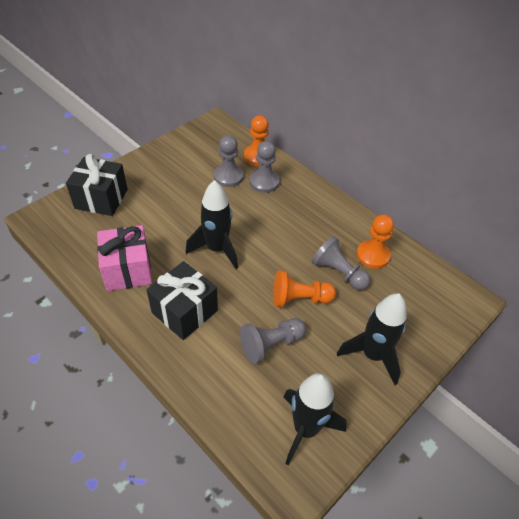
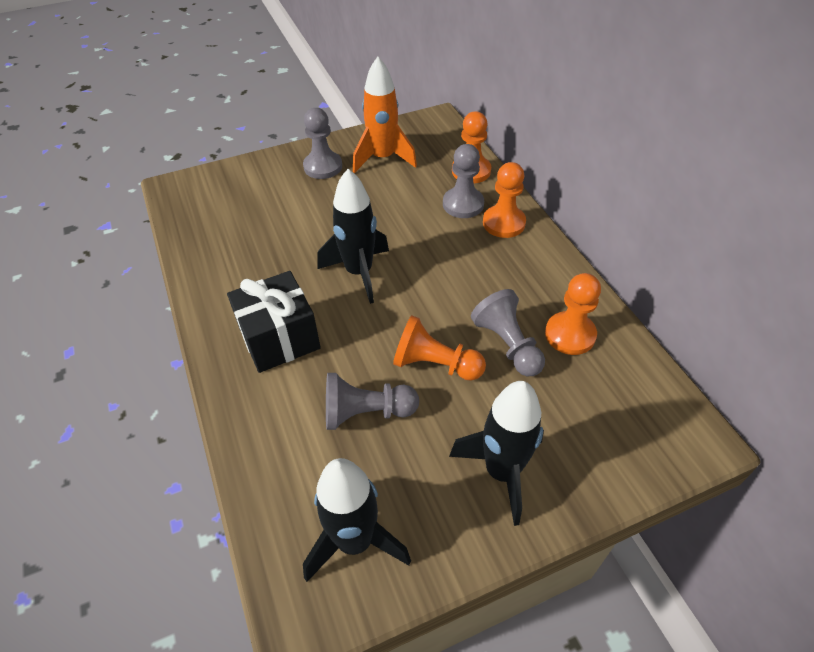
camera: 25 degrees right, 0 degrees up
(101, 199) = (254, 182): black gift -> none
(128, 270) = (240, 270): pink gift -> none
(191, 160) = (383, 158): none -> orange rocket
(228, 176) = (419, 188): grey pawn -> grey pawn (323, 167)
(297, 189) = (504, 223): none -> orange pawn

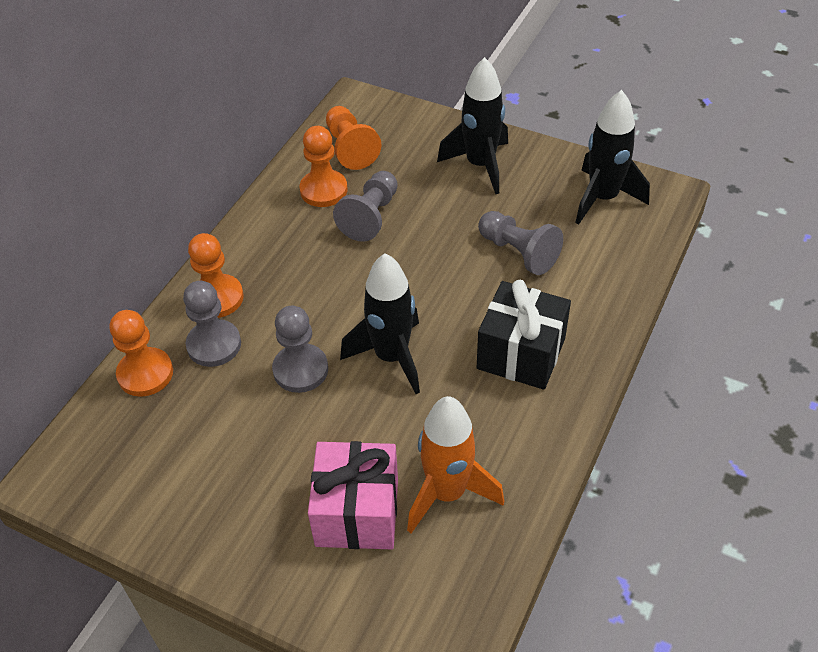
camera: 130 degrees left, 0 degrees up
(281, 201) = (357, 512): none -> pink gift
(323, 167) = (255, 524): grey pawn -> grey pawn (300, 370)
(383, 158) = (187, 473): orange rocket -> orange rocket (447, 493)
(435, 364) = (434, 243): orange pawn -> orange pawn (350, 148)

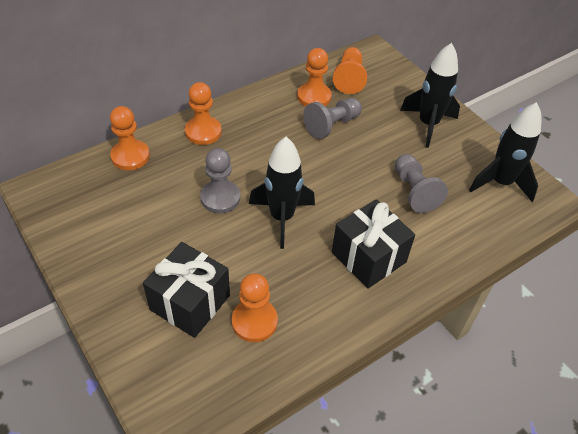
camera: 25 degrees right, 0 degrees up
(214, 345) = (181, 158): grey pawn -> none
(357, 512) = (190, 302): pink gift -> black gift
(447, 493) = (254, 321): orange rocket -> orange pawn

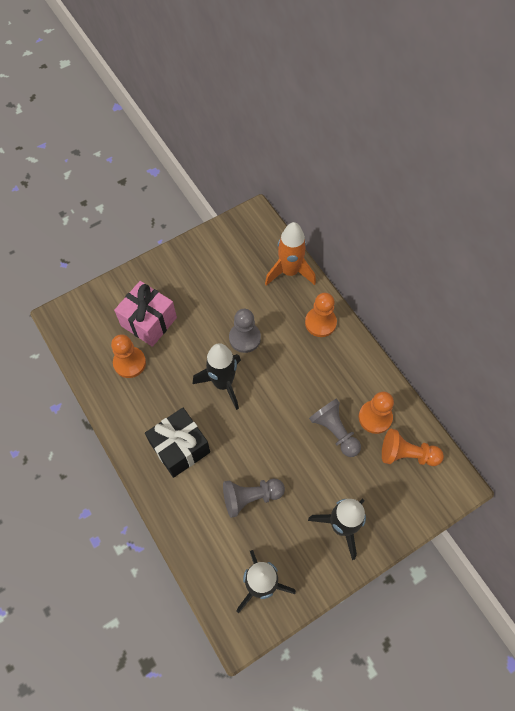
camera: 95 degrees right, 15 degrees up
(130, 156) = (289, 272): orange pawn -> orange rocket
(190, 302) = (149, 321): black gift -> pink gift

